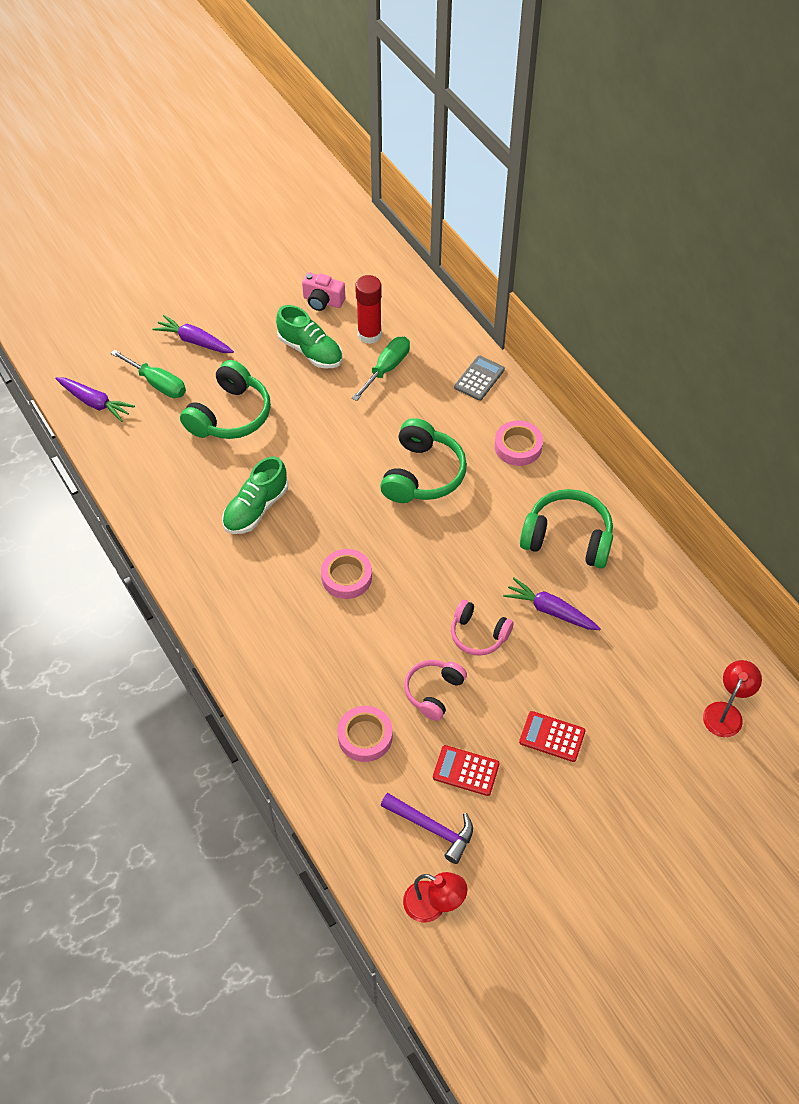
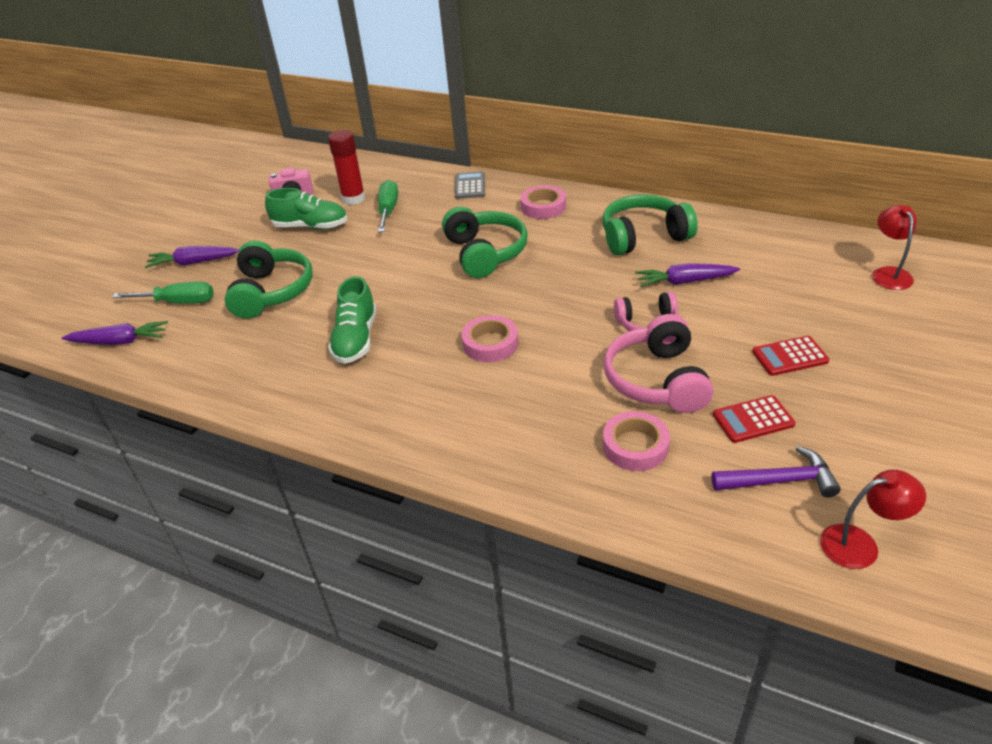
camera: 30 degrees left, 15 degrees down
(434, 692) = (657, 380): pink headphones -> pink headphones, size x1.60

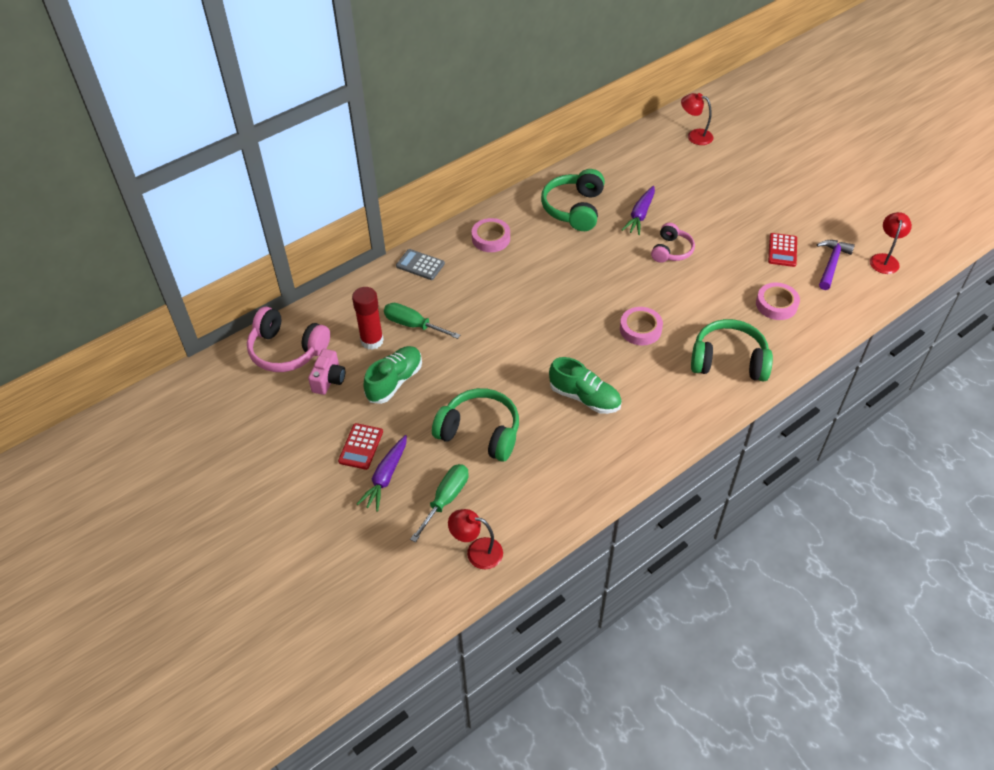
camera: 65 degrees left, 10 degrees up
(120, 341) = (477, 551): purple carrot -> red lamp
(485, 253) = (528, 292): green headphones -> green headphones (728, 361)
(657, 380) = (727, 271): pink headphones -> pink headphones (287, 350)
(789, 356) = (740, 210): red calculator -> red calculator (361, 446)

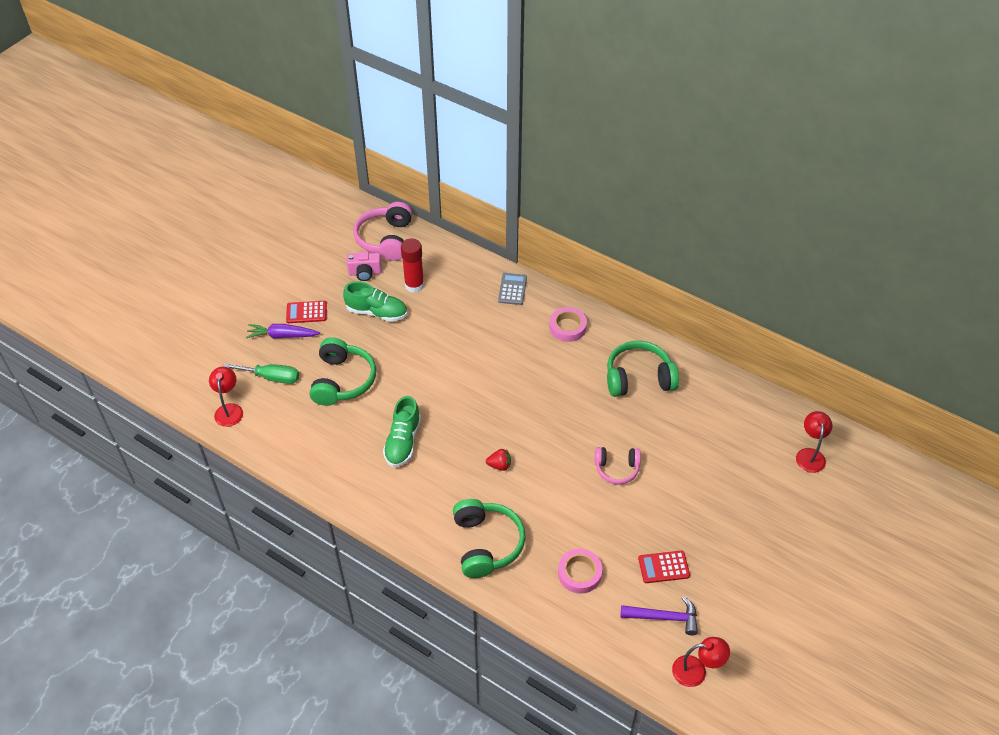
camera: 70 degrees right, 0 degrees up
(413, 325) = (441, 305): green screwdriver -> none
(640, 215) = (656, 432): purple carrot -> none
(640, 329) = (499, 465): pink tape -> red strawberry

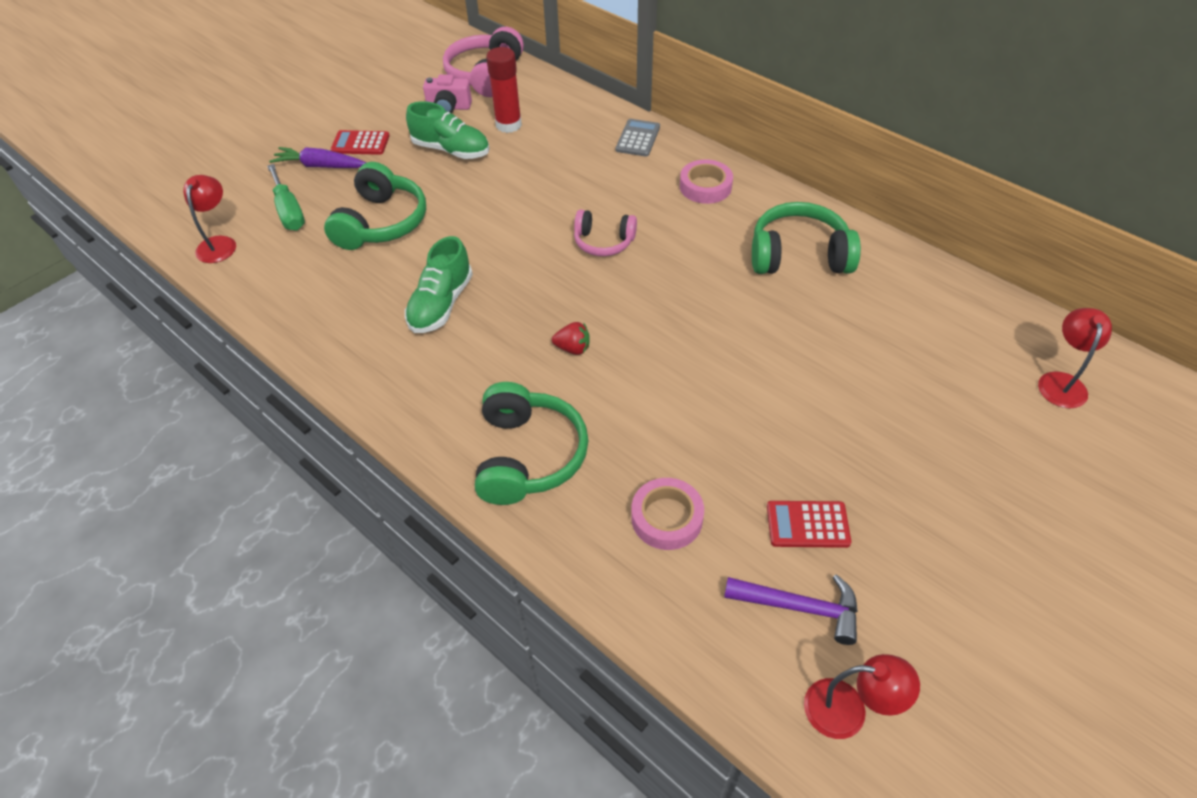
camera: 10 degrees right, 0 degrees up
(271, 377) = (289, 211): green screwdriver -> green screwdriver turned 45 degrees clockwise
(616, 468) = (750, 371): pink headphones -> pink headphones (603, 242)

